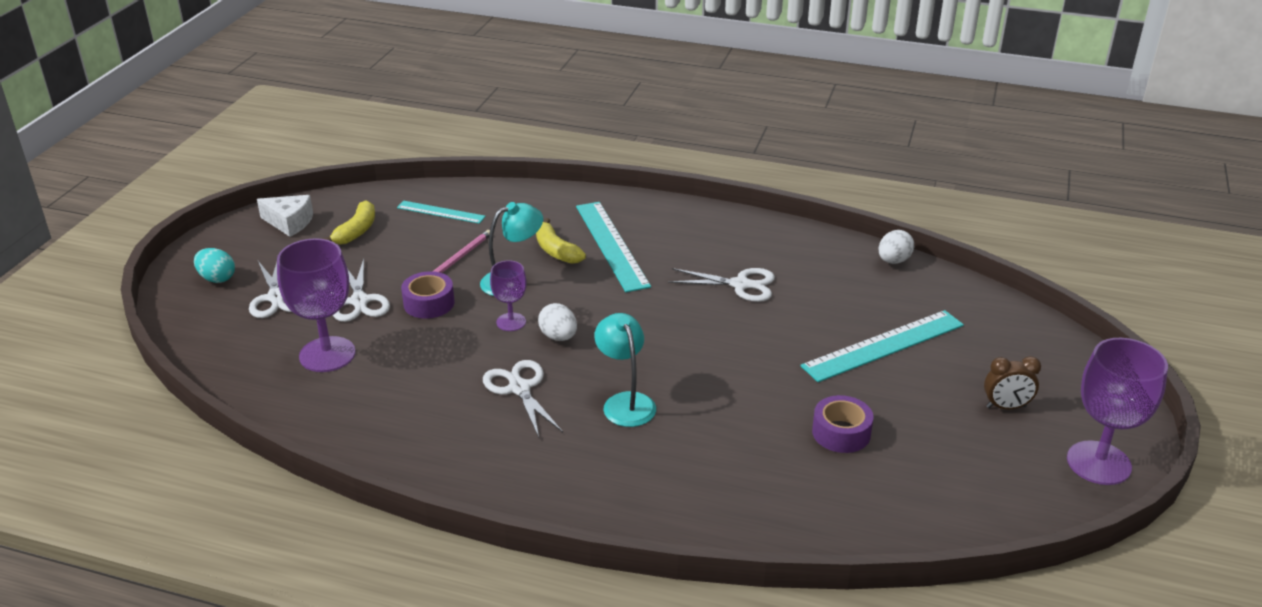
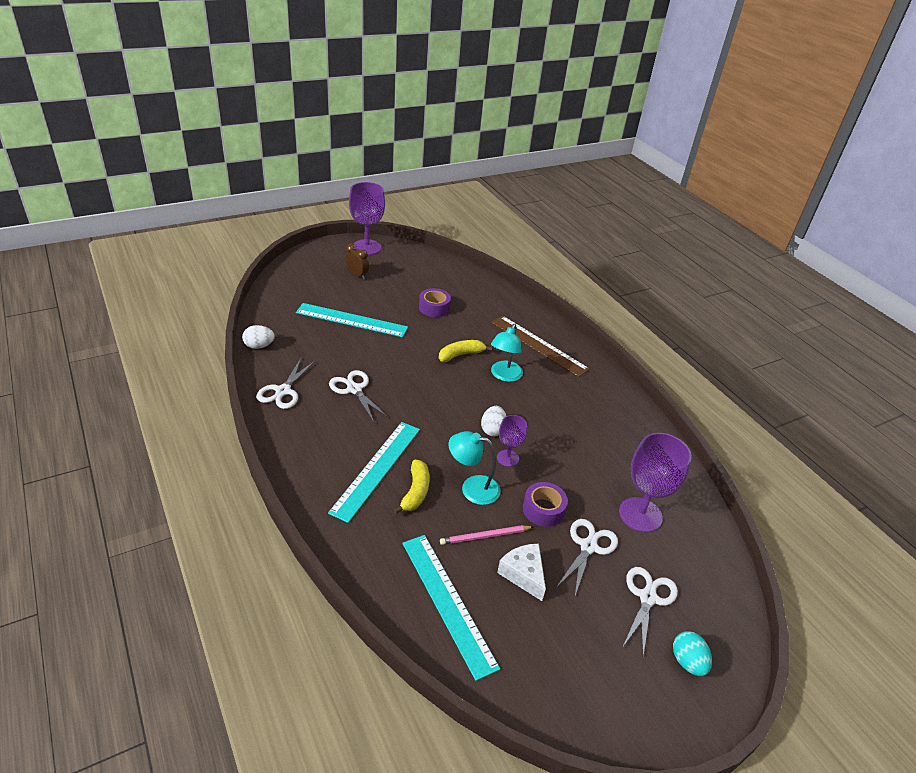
camera: 140 degrees left, 5 degrees up
(290, 222) = (584, 699): white cheese -> white cheese (523, 574)
(356, 231) = (535, 634): yellow banana -> yellow banana (461, 355)
(441, 212) = (447, 602): turquoise ruler -> turquoise ruler, size x1.73
(519, 388) = (547, 416): white scissors -> white scissors (283, 391)
(641, 478) = (538, 345): none -> brown ruler

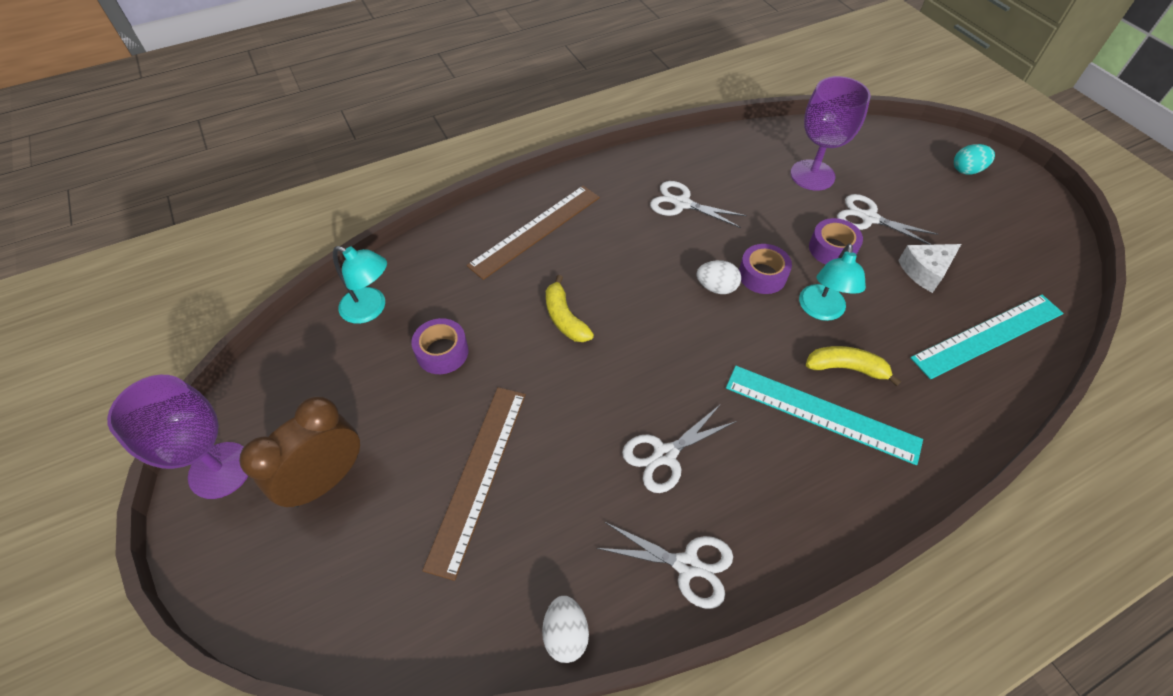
camera: 85 degrees left, 15 degrees up
(351, 320) = (478, 476): turquoise ruler -> brown ruler
(357, 275) = (326, 479): brown clock -> brown clock, size x1.79
(485, 536) = (889, 301): pink pencil -> none
(504, 376) = (606, 271): turquoise lamp -> turquoise lamp (371, 309)
(507, 458) = (762, 275): purple goblet -> purple tape
(647, 597) = (912, 184): white scissors -> white scissors (682, 204)

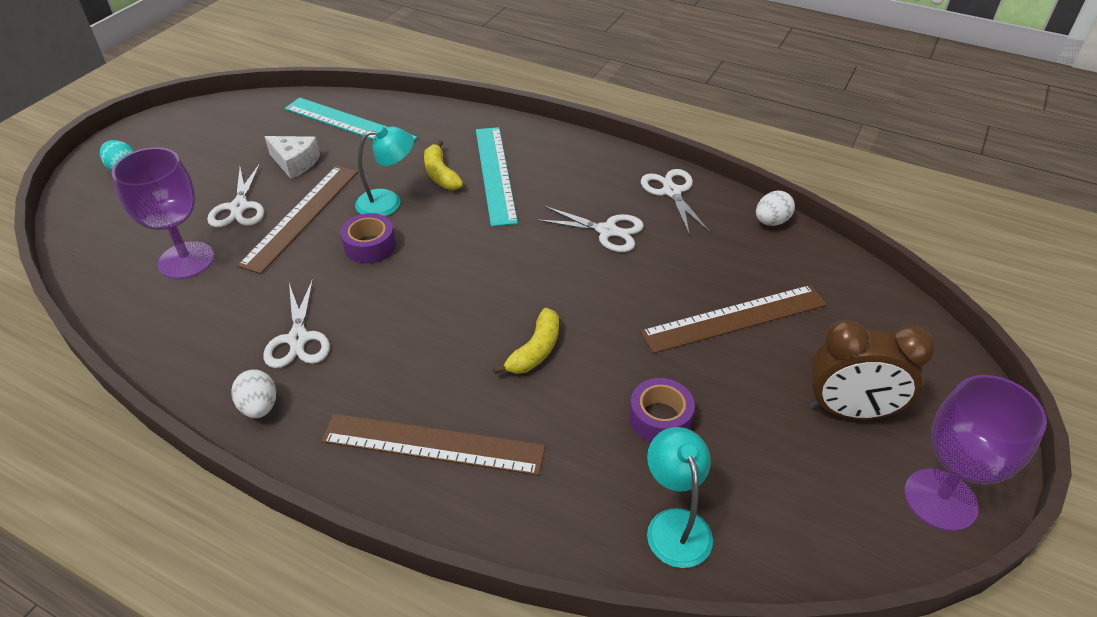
camera: 125 degrees left, 10 degrees down
(716, 287) = (409, 268): white egg -> white egg (259, 407)
(832, 249) = (301, 217): purple tape -> brown ruler

